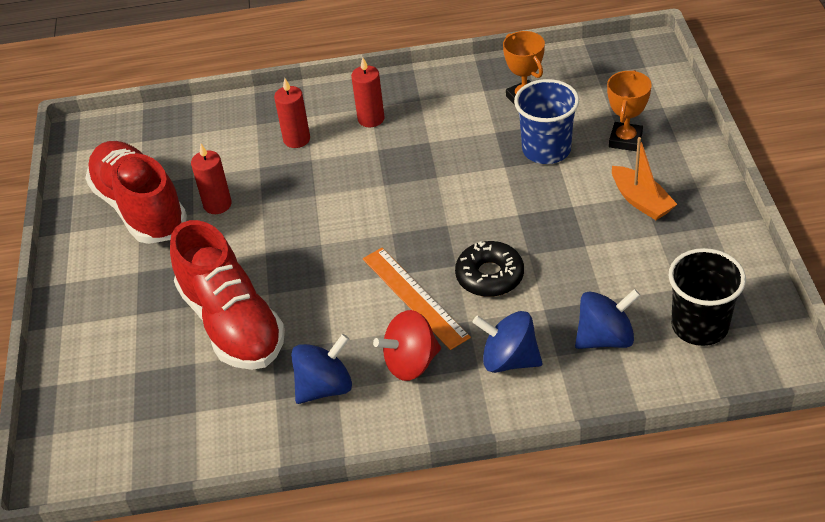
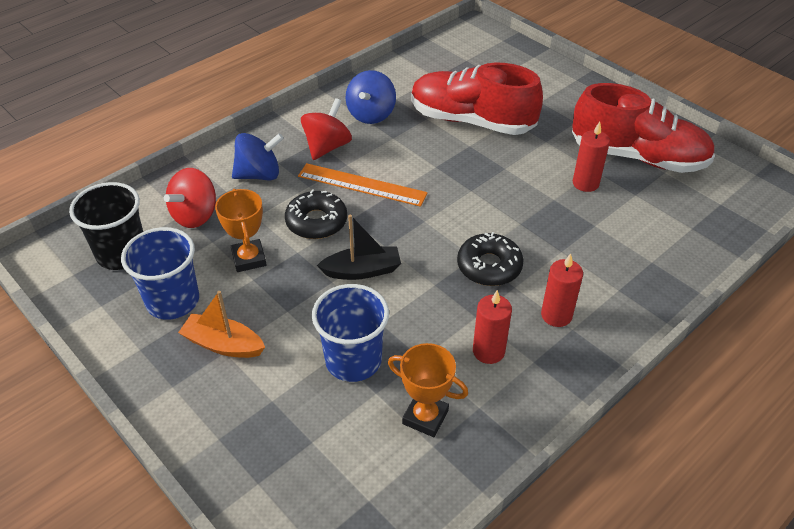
camera: 140 degrees right, 0 degrees up
(296, 139) = (597, 263): red candle -> red candle (488, 351)
(380, 172) = (489, 266): none -> black donut
(485, 212) = (362, 270): none -> black boat
(605, 338) = (195, 215): blue spinning top -> red spinning top
(625, 140) = (277, 412): orange trophy -> orange trophy (249, 259)
(668, 255) = (173, 301): none -> blue cup

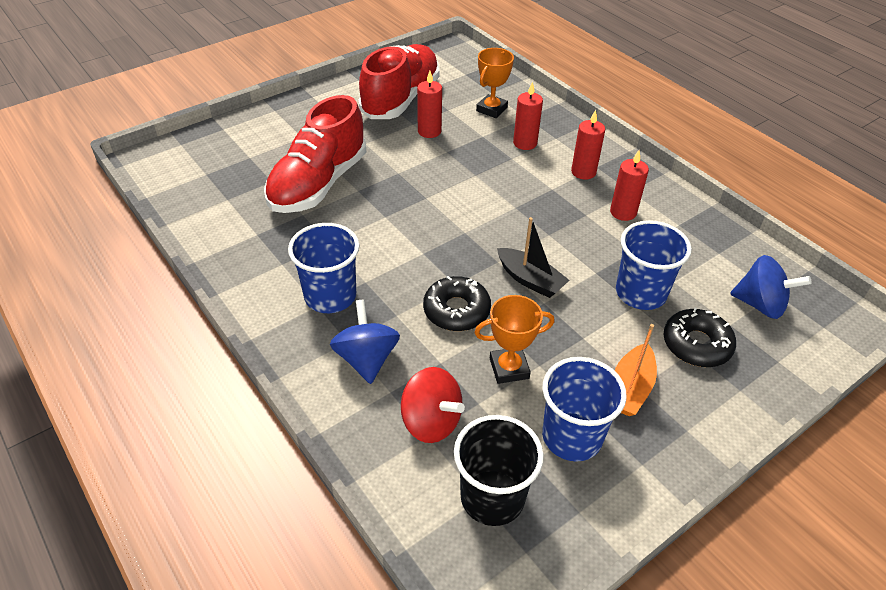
camera: 85 degrees left, 0 degrees up
(327, 147) = (330, 296): red spinning top -> blue cup
(362, 184) = (403, 272): orange ruler -> none
(362, 270) = (530, 280): black boat -> black boat turned 135 degrees clockwise
(371, 114) = (280, 256): blue spinning top -> blue spinning top (760, 304)
(425, 417) = (693, 254): orange trophy -> orange trophy (491, 109)
(489, 266) = (528, 199): black donut -> black donut (696, 344)
(595, 261) = (525, 143): none -> red candle

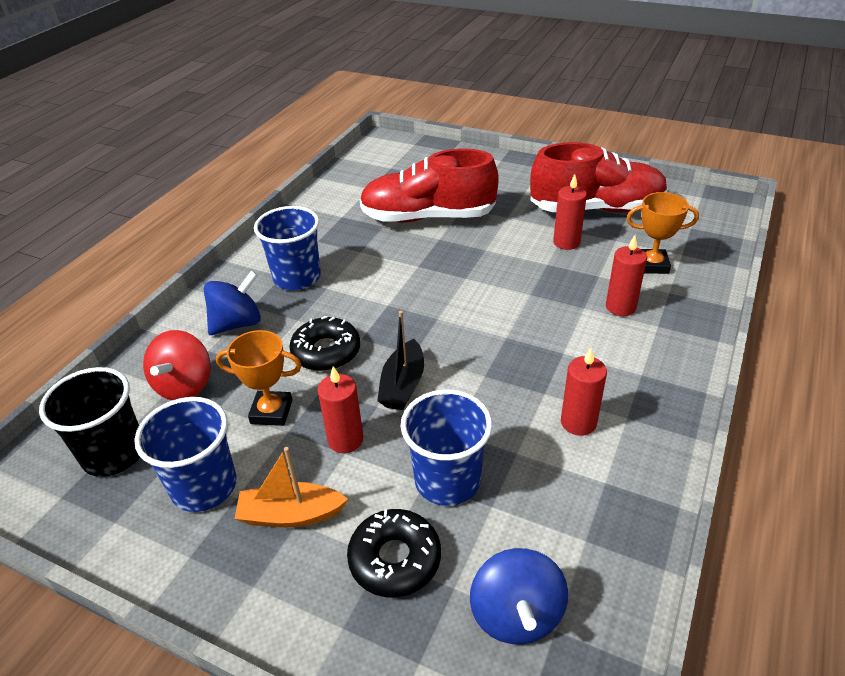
camera: 65 degrees right, 5 degrees down
(509, 368) = (271, 412): orange trophy -> orange trophy turned 45 degrees counterclockwise
(583, 172) = (619, 366): red candle -> red candle (345, 440)

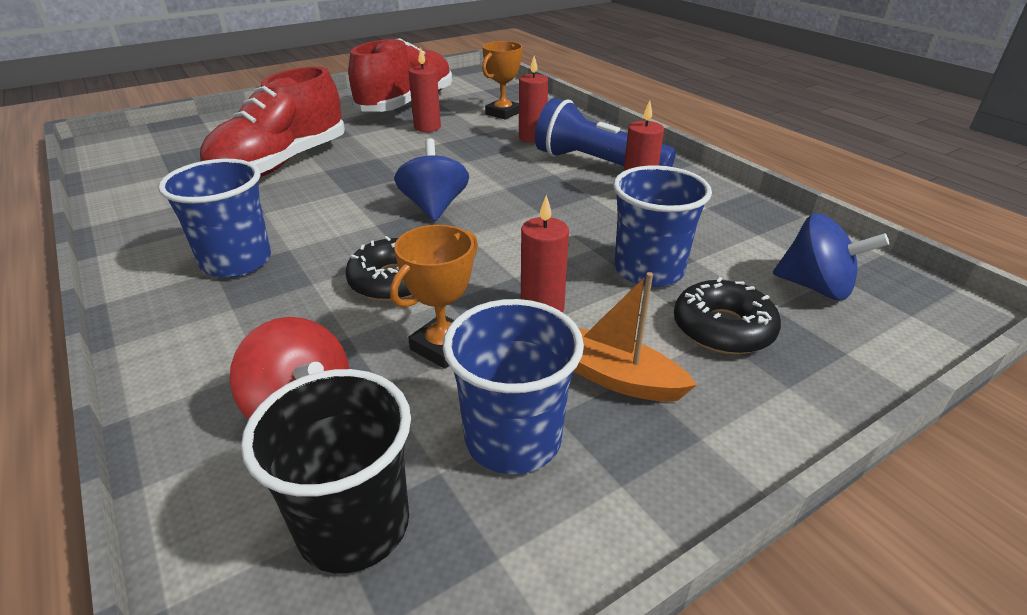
camera: 60 degrees left, 5 degrees down
(237, 323) = (247, 329): blue spinning top -> blue spinning top (434, 207)
(291, 515) = (617, 378): orange boat -> orange boat turned 90 degrees clockwise
(403, 385) = (503, 253): black boat -> none
(613, 370) = (596, 164): none -> blue flashlight

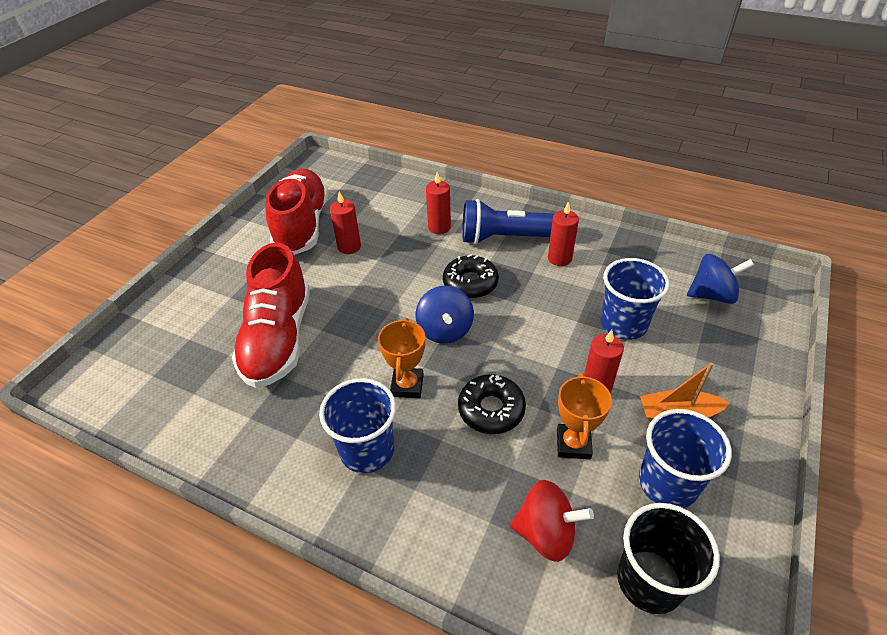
camera: 30 degrees left, 10 degrees up
(434, 207) = (445, 330): blue spinning top -> blue spinning top turned 150 degrees counterclockwise
(503, 113) = (390, 207): orange trophy -> orange trophy (407, 385)
(723, 328) = (695, 350): black donut -> black donut (470, 283)

